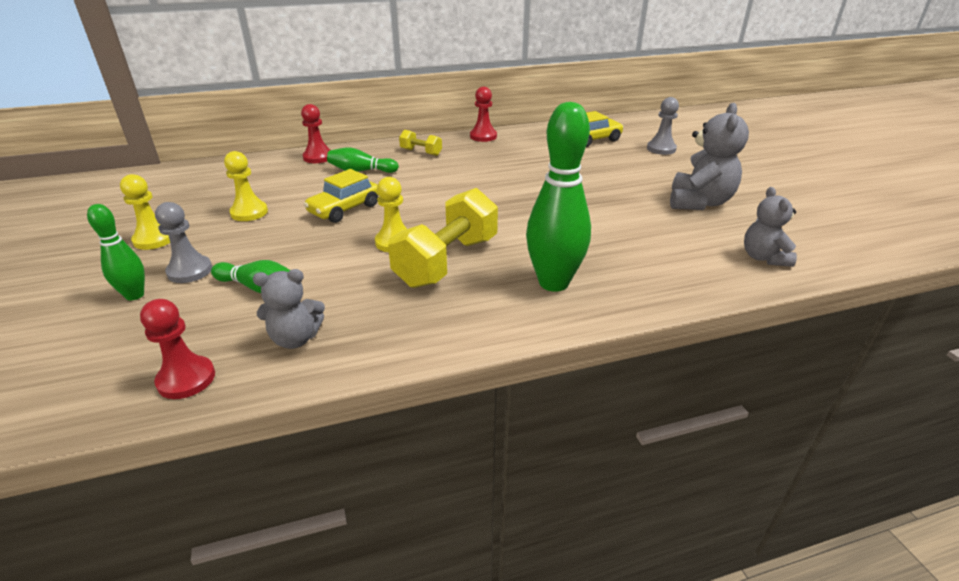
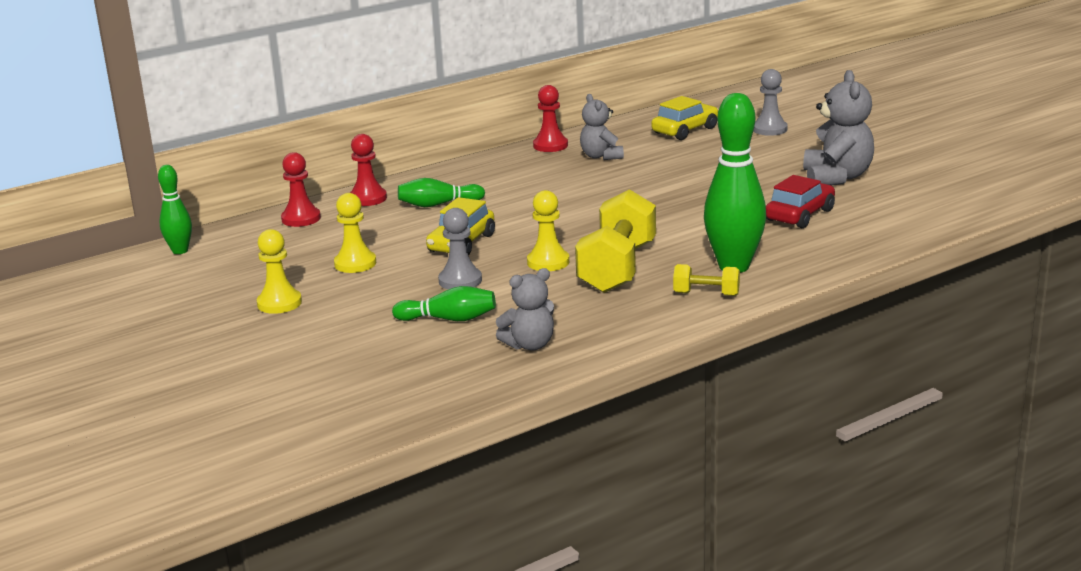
camera: 15 degrees left, 10 degrees down
(135, 295) = (327, 346): green bowling pin -> green bowling pin (180, 251)
(186, 379) = (462, 385): red pawn -> red pawn (301, 219)
(190, 271) = (358, 320): grey pawn -> grey pawn (460, 281)
(421, 152) = (490, 174): yellow dumbbell -> yellow dumbbell (706, 294)
(647, 236) = (800, 215): none -> red car
(763, 258) = (917, 215): grey teddy bear -> grey teddy bear (601, 156)

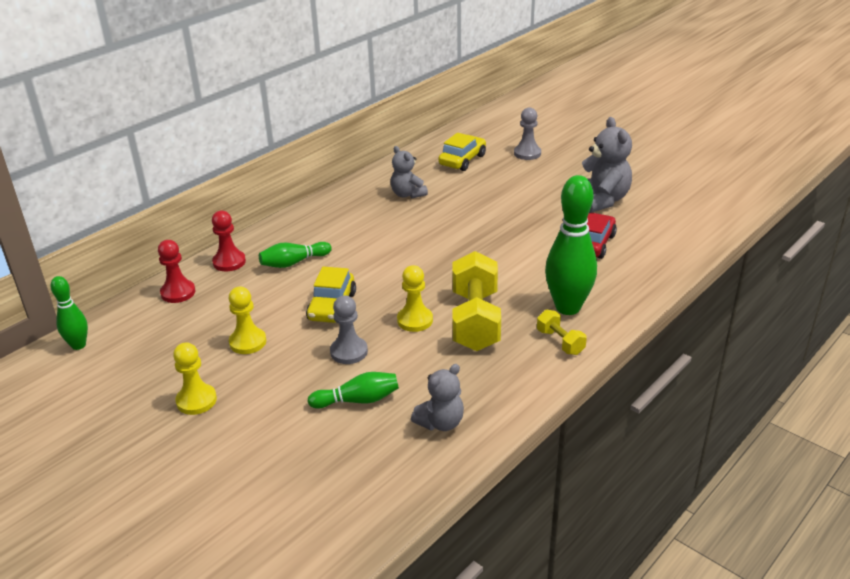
camera: 15 degrees left, 10 degrees up
(550, 146) = (361, 186): red pawn -> none
(706, 294) = (560, 342): yellow dumbbell -> yellow dumbbell turned 60 degrees clockwise

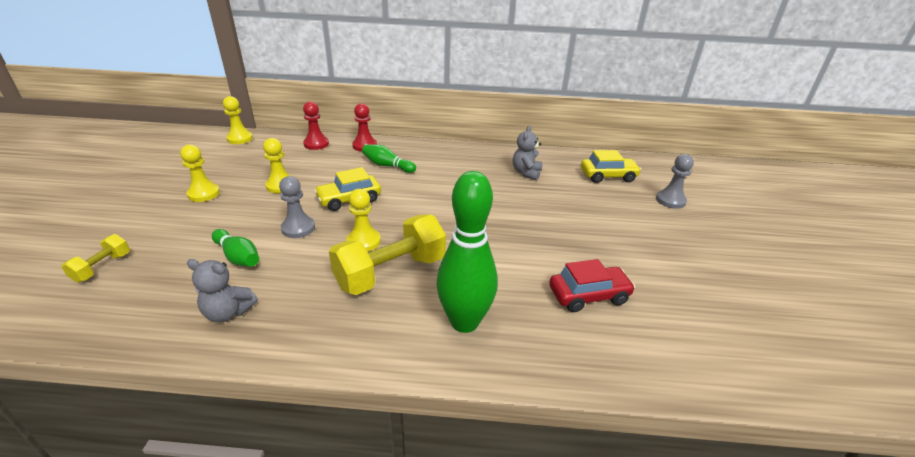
camera: 50 degrees right, 0 degrees up
(78, 345) = (240, 139): green bowling pin -> yellow pawn
(560, 342) = (402, 340): yellow dumbbell -> yellow dumbbell (102, 267)
(601, 200) = (669, 271): grey teddy bear -> none

